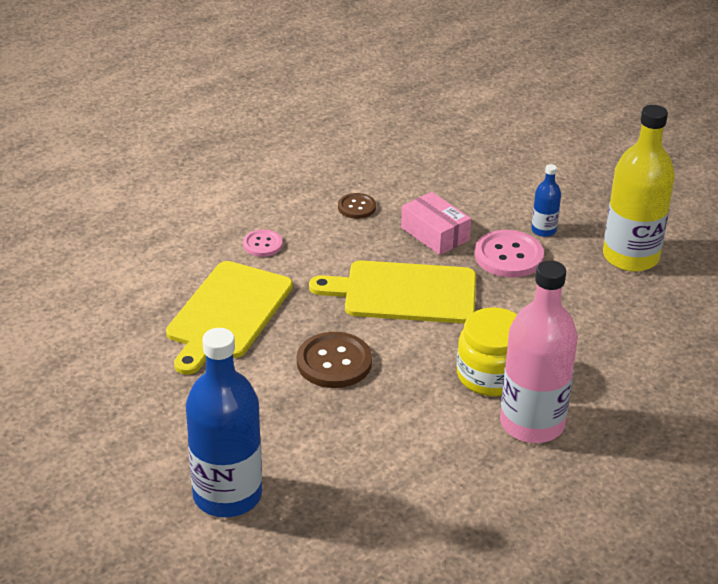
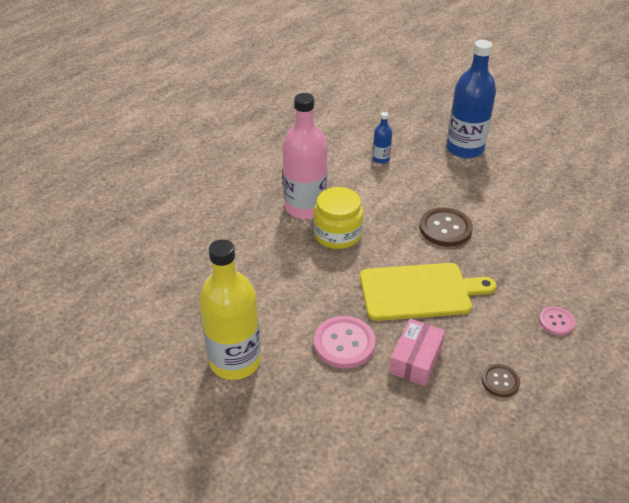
camera: 170 degrees right, 5 degrees up
(227, 313) = (539, 254): yellow cutting board -> none
(435, 234) = (416, 359): pink box -> pink box turned 75 degrees clockwise
(543, 230) = (317, 381): blue bottle -> blue bottle (381, 159)

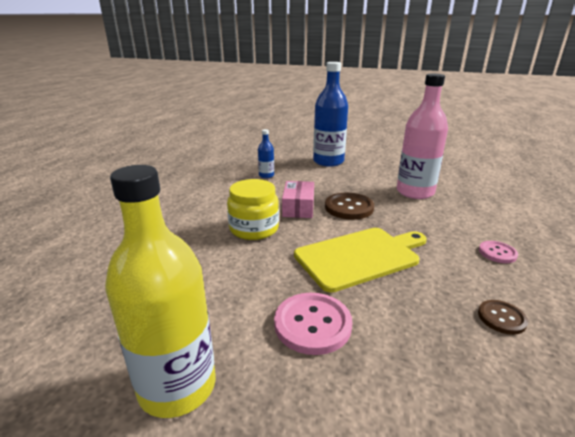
camera: 20 degrees left, 15 degrees down
(305, 207) = (213, 215): pink bottle -> pink bottle (415, 192)
(416, 359) = (401, 320): pink box -> pink box (298, 207)

